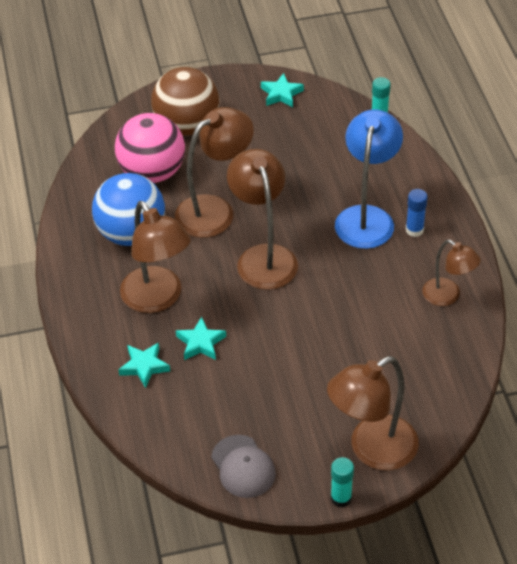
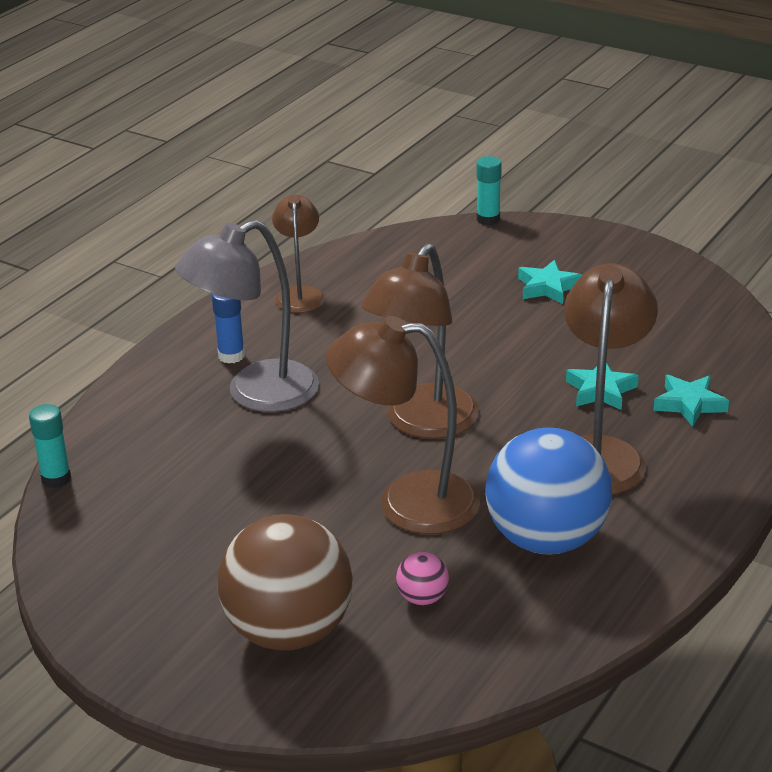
camera: 135 degrees left, 15 degrees down
(152, 173) = (422, 598): pink ball -> pink ball, size x0.41
(243, 467) = (678, 289): grey cap -> none
(281, 94) = (104, 589): turquoise star -> turquoise star (548, 287)
(341, 498) = (614, 234): turquoise glue stick -> turquoise glue stick (488, 219)
(367, 217) = (255, 393): blue lamp -> grey lamp
(372, 450) = (543, 244): brown lamp -> none

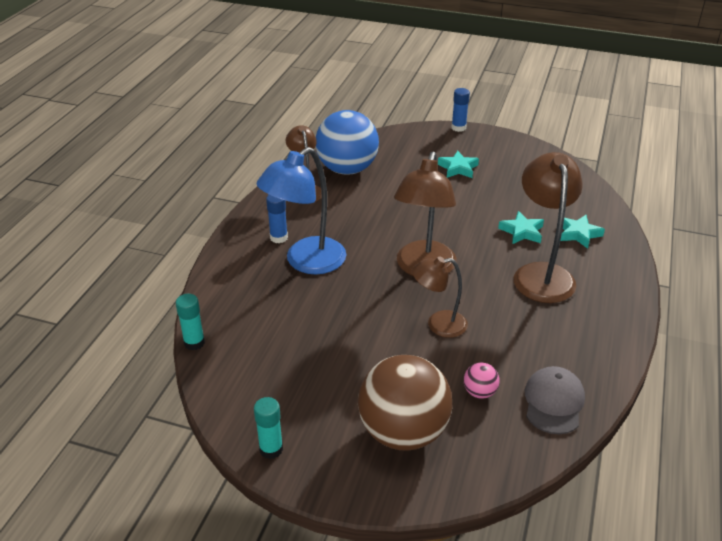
camera: 15 degrees left, 5 degrees up
(255, 393) = (306, 262): grey lamp -> blue lamp
(407, 502) = (438, 325): brown lamp -> brown lamp, size x0.60
(488, 219) = (401, 128): turquoise glue stick -> turquoise glue stick (271, 449)
(524, 627) = (553, 402): none -> grey cap
(546, 539) = (537, 337): blue ball -> blue ball (347, 169)
(579, 227) = (458, 128): none -> blue glue stick

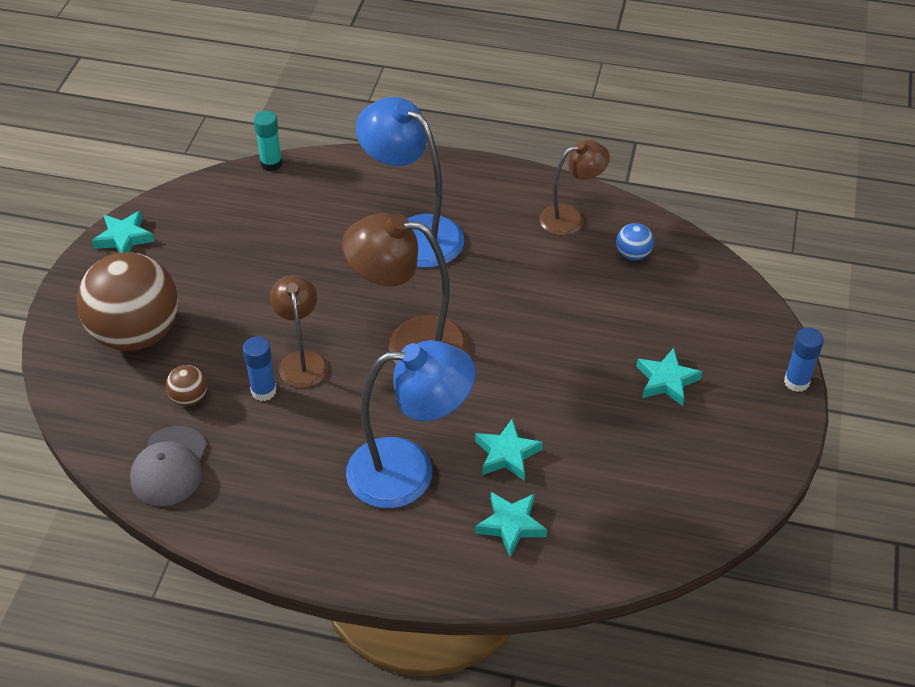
camera: 85 degrees right, 10 degrees up
(271, 449) = (124, 238): turquoise glue stick -> turquoise star
(279, 238) = (460, 204): blue glue stick -> blue glue stick (263, 391)
(347, 169) = (633, 254): blue ball -> blue ball, size x0.41
(479, 392) = (189, 398): pink ball -> brown ball
(541, 274) = (409, 471): brown lamp -> blue lamp
(553, 402) = (169, 466): grey cap -> grey cap turned 90 degrees clockwise

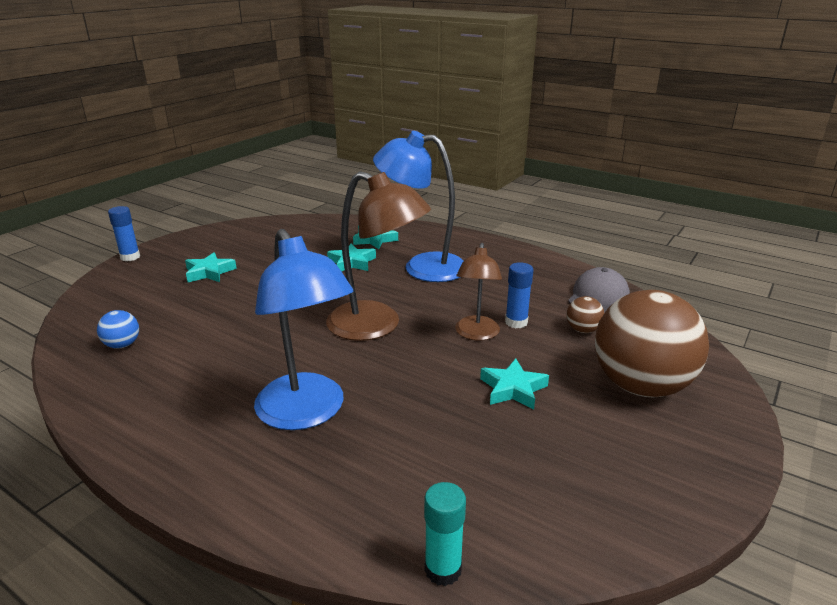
camera: 160 degrees left, 20 degrees down
(124, 238) = (679, 499): turquoise star -> turquoise star (513, 389)
(571, 217) = (132, 389): brown lamp -> none

